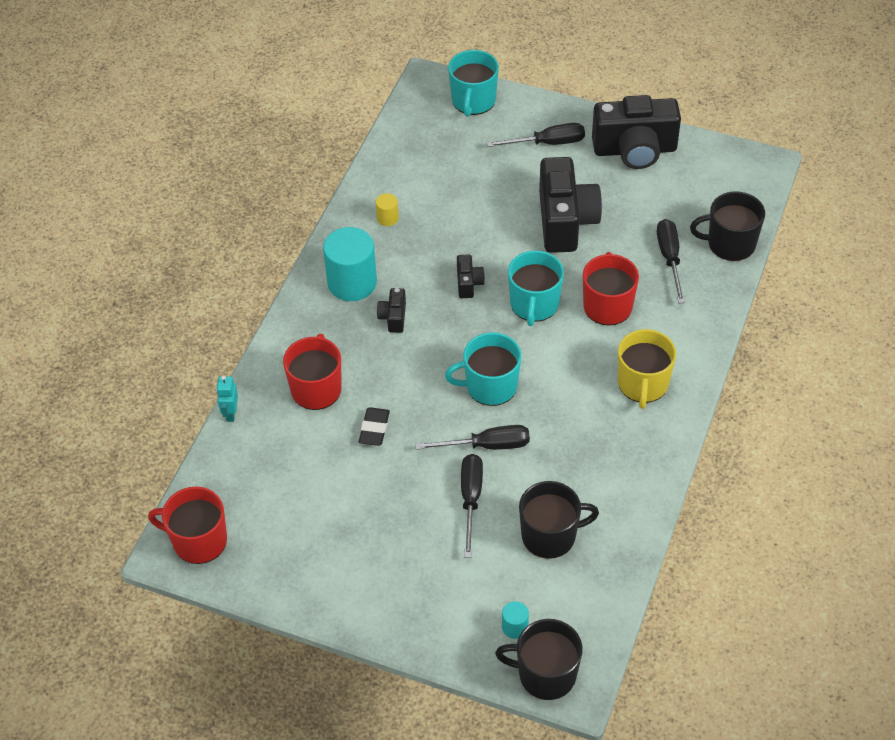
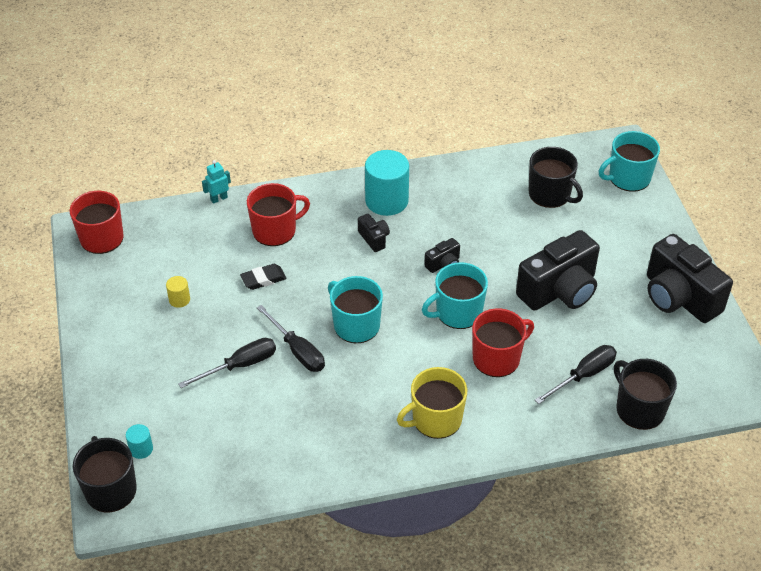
camera: 55 degrees right, 5 degrees down
(387, 218) = (464, 189): yellow cylinder -> yellow cylinder (179, 299)
(393, 317) = (374, 239): black camera -> black camera turned 90 degrees clockwise
(548, 143) = (630, 241): black screwdriver -> none
(550, 535) = (241, 430): black mug -> black mug (550, 194)

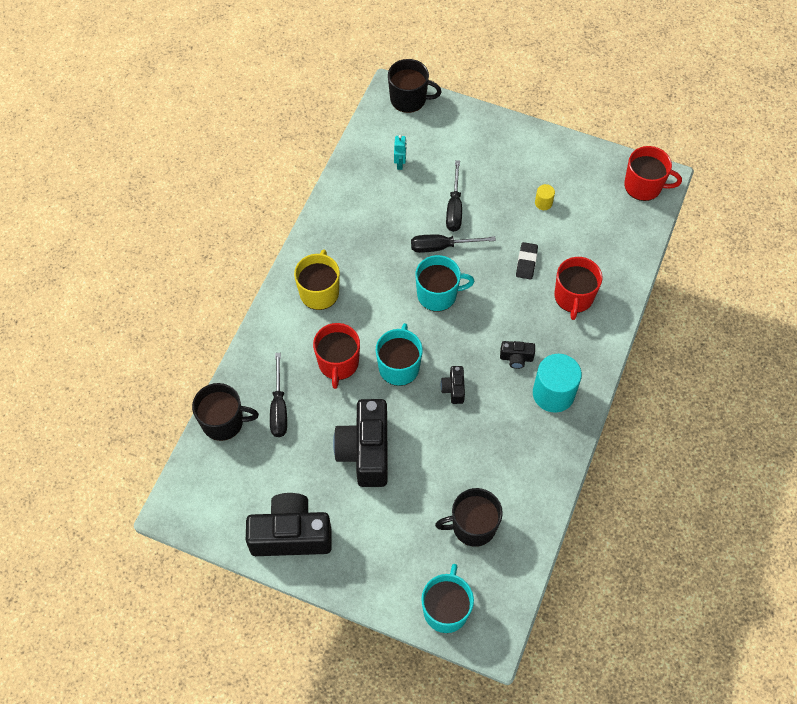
camera: 125 degrees right, 15 degrees up
(141, 449) = (427, 126): turquoise cylinder -> none
(219, 199) = (637, 278): turquoise robot -> turquoise robot (400, 164)

